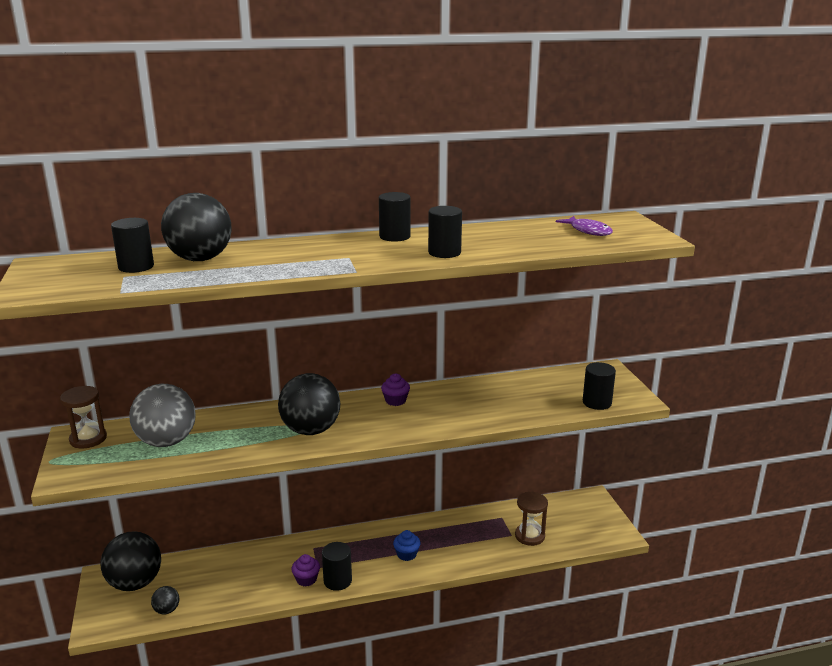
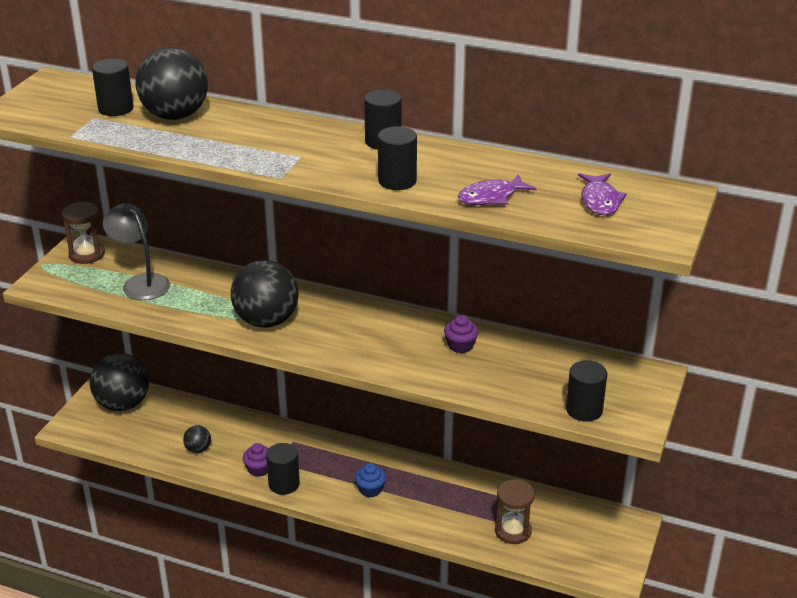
camera: 35 degrees right, 10 degrees up
(167, 442) = (140, 282): grey ball -> grey lamp
(167, 610) = (126, 441): black ball -> black ball (198, 449)
(395, 401) = (378, 320): purple cupcake -> purple cupcake (460, 346)
(522, 245) = (491, 197): none -> purple fish

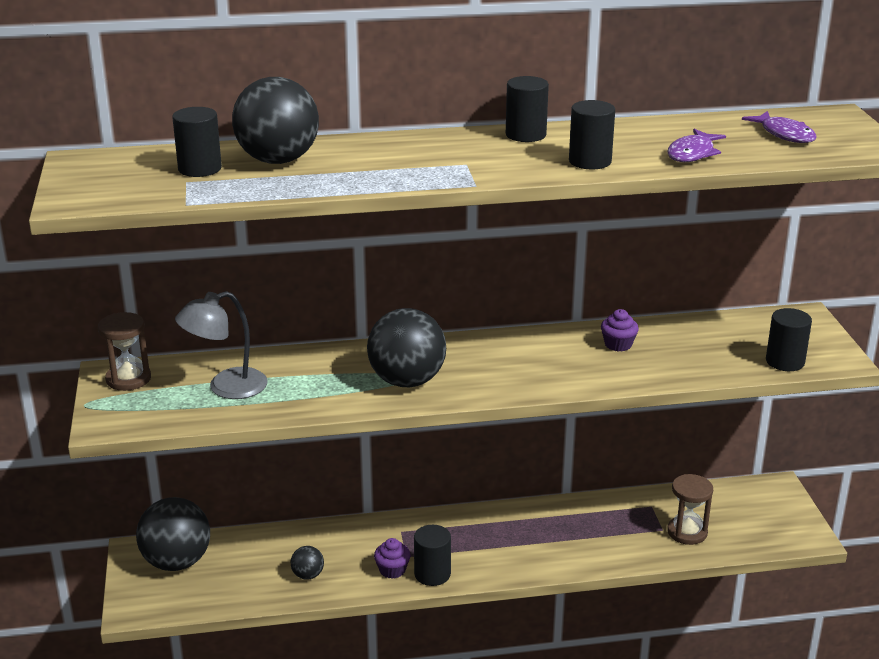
camera: 30 degrees left, 5 degrees down
(140, 282) = (226, 387): grey lamp -> grey lamp turned 45 degrees counterclockwise
(370, 489) = (522, 546): blue cupcake -> none

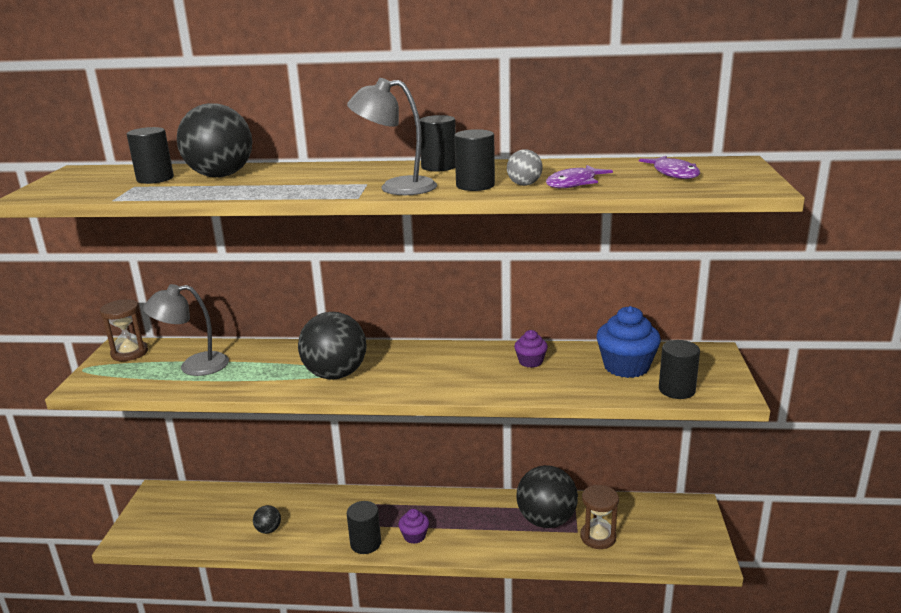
camera: 15 degrees right, 5 degrees down
(177, 562) = (179, 505): black ball -> black ball (546, 520)
(392, 570) = (335, 535): purple cupcake -> purple cupcake (414, 536)
(505, 168) = (396, 187): none -> grey lamp
(641, 157) = (524, 184): none -> grey ball
(722, 341) = (626, 367): none -> blue cupcake

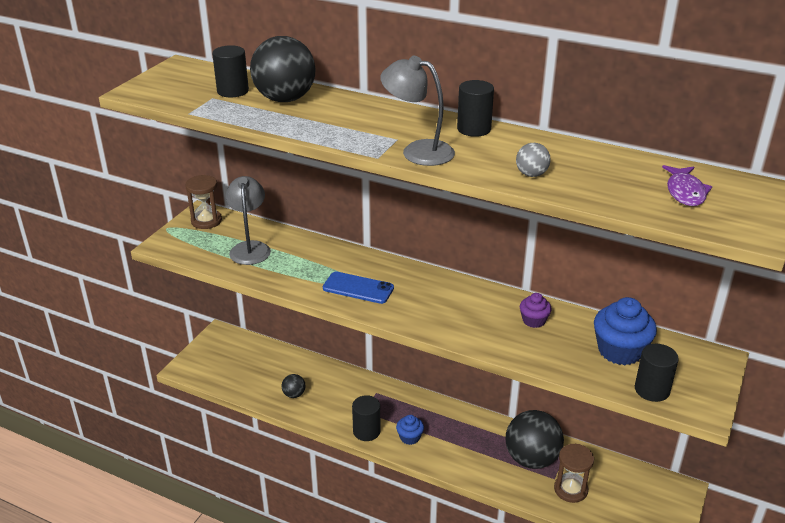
camera: 20 degrees right, 10 degrees up
(194, 366) = (250, 248): grey lamp -> grey lamp turned 75 degrees clockwise
(335, 374) = (358, 288): black ball -> blue phone
(414, 536) = (409, 437): purple cupcake -> blue cupcake
(475, 185) = (487, 165): black cylinder -> none
(574, 183) = (578, 184): purple fish -> none

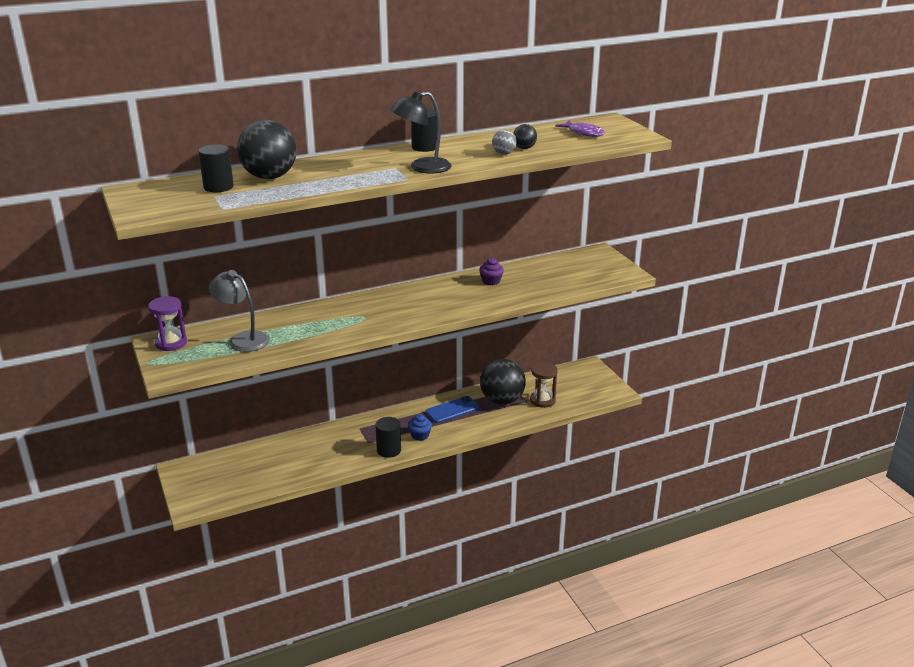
camera: 50 degrees left, 5 degrees down
(206, 221) = (171, 343): brown hourglass -> purple hourglass
(294, 394) = (305, 464): black ball -> black ball (524, 148)
(358, 288) = (364, 320): blue phone -> blue phone (452, 410)
(418, 151) = (422, 168): grey lamp -> black lamp
(620, 351) = (554, 271): blue cupcake -> none
(652, 390) = (596, 278): black cylinder -> none

